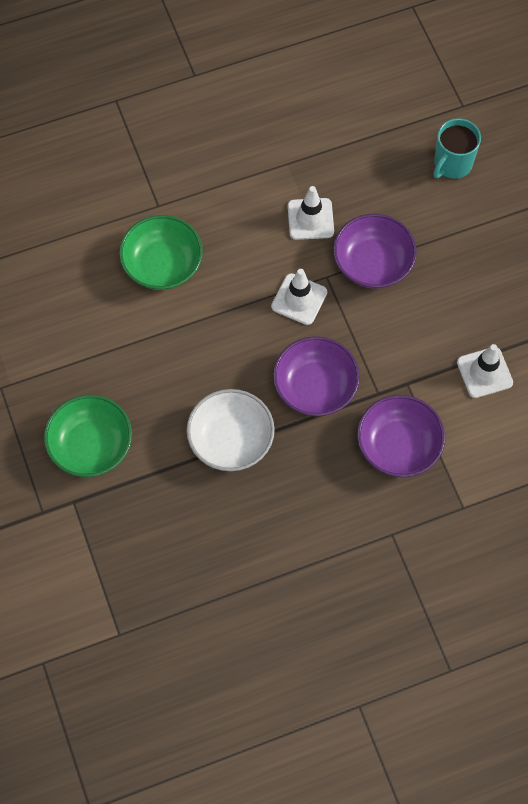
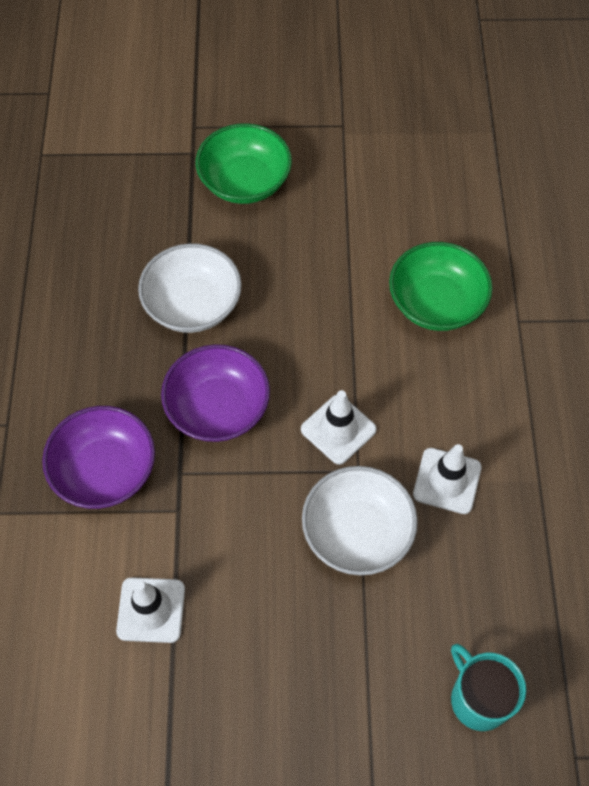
camera: 110 degrees right, 5 degrees down
(373, 263) = (357, 532): purple bowl -> white bowl

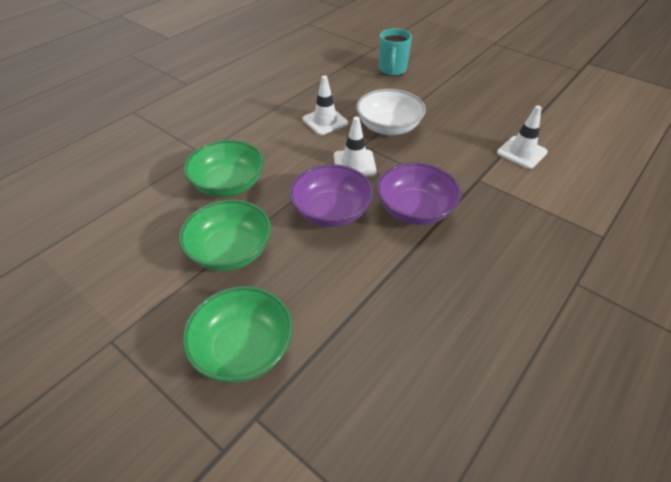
camera: 140 degrees left, 15 degrees down
(105, 470) = (514, 219): purple bowl -> purple bowl (331, 212)
(193, 304) = (378, 278): white bowl -> none
(344, 240) = (230, 251): none -> green bowl

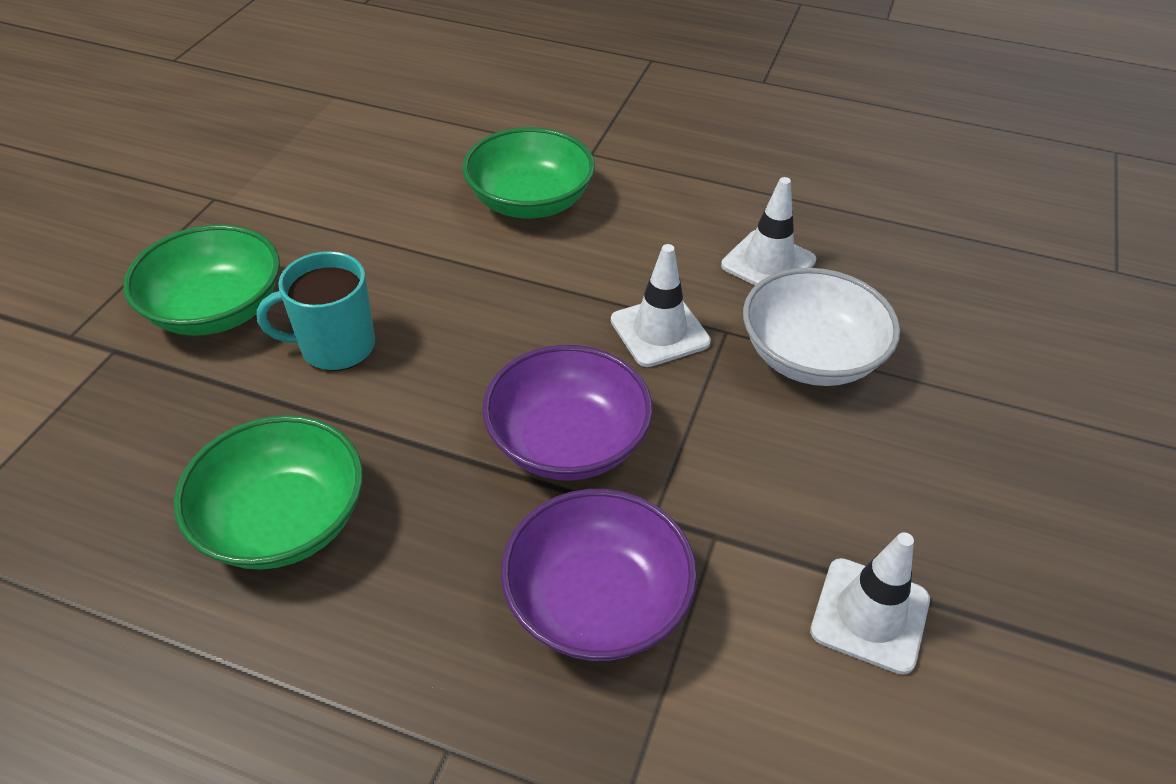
camera: 70 degrees right, 0 degrees up
(230, 251) = (387, 246): green bowl -> green bowl (283, 521)
(331, 212) = (515, 331): purple bowl -> purple bowl (597, 602)
(392, 70) = (1045, 320): turquoise mug -> turquoise mug (335, 347)

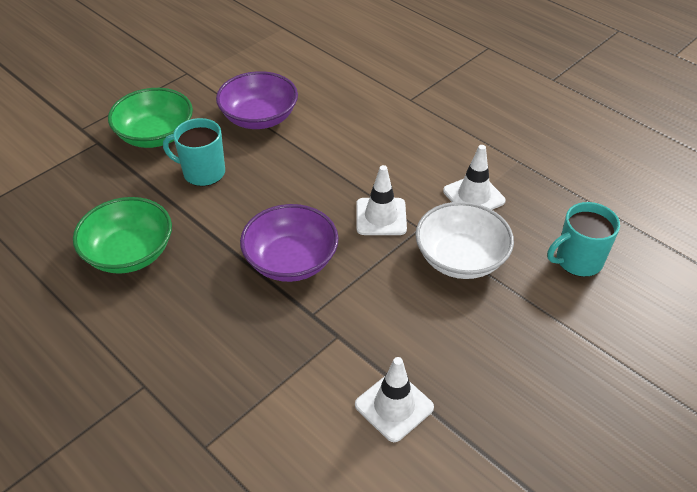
camera: 25 degrees right, 0 degrees up
(530, 202) = (355, 120): green bowl -> none
(597, 602) = (255, 346): purple bowl -> purple bowl (259, 118)
(961, 310) = (578, 261): none -> turquoise mug

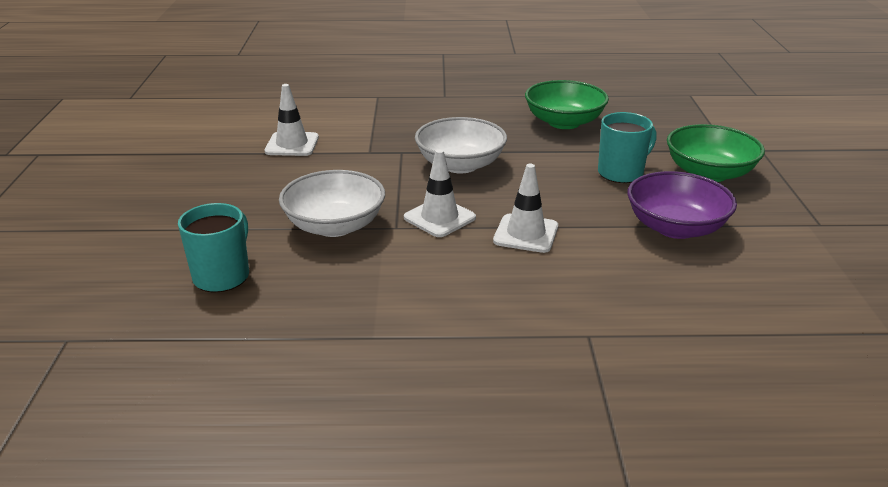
camera: 135 degrees right, 15 degrees down
(291, 261) = (460, 165): purple bowl -> white bowl
(473, 196) = (380, 275): white traffic cone -> white traffic cone (526, 234)

